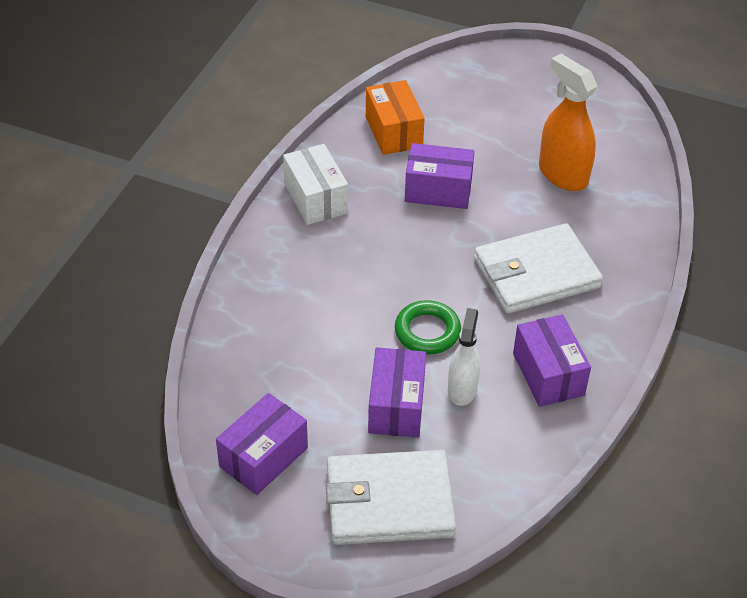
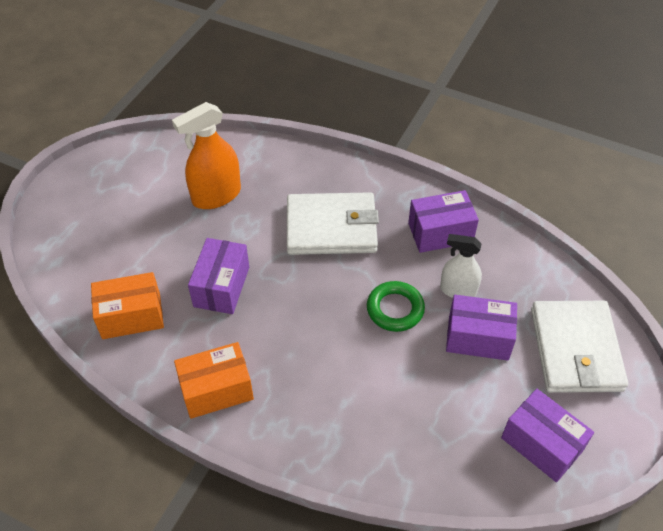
camera: 85 degrees left, 5 degrees up
(316, 198) = (216, 390): white box -> orange box
(536, 273) = (331, 227): white wallet -> white wallet turned 75 degrees counterclockwise

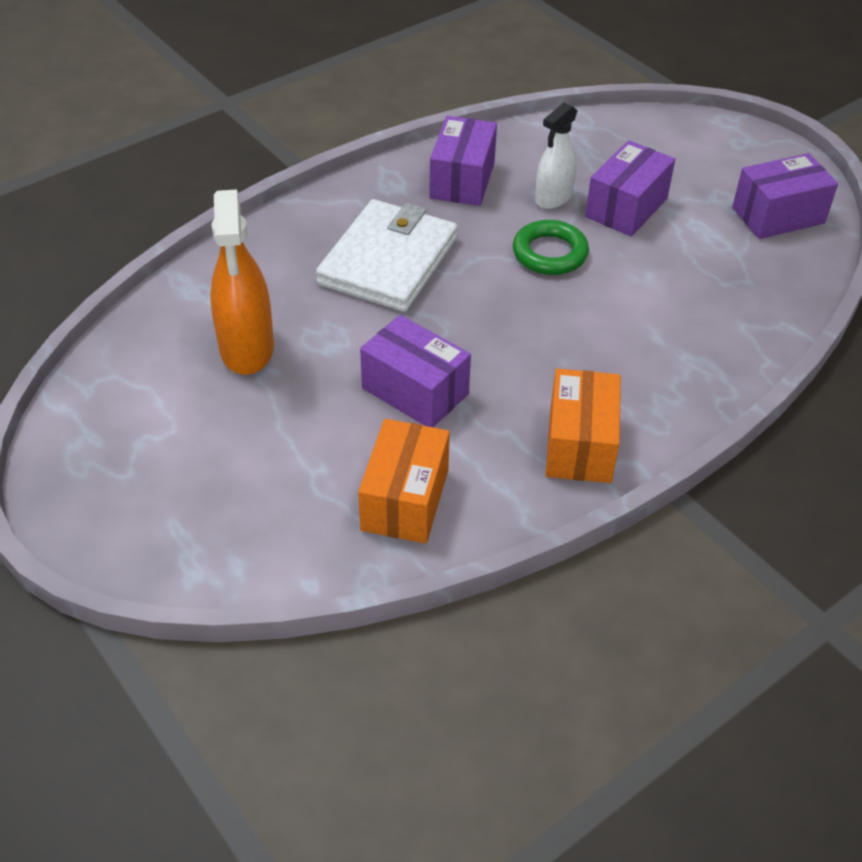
camera: 65 degrees left, 5 degrees down
(575, 349) = (678, 151): white wallet -> none

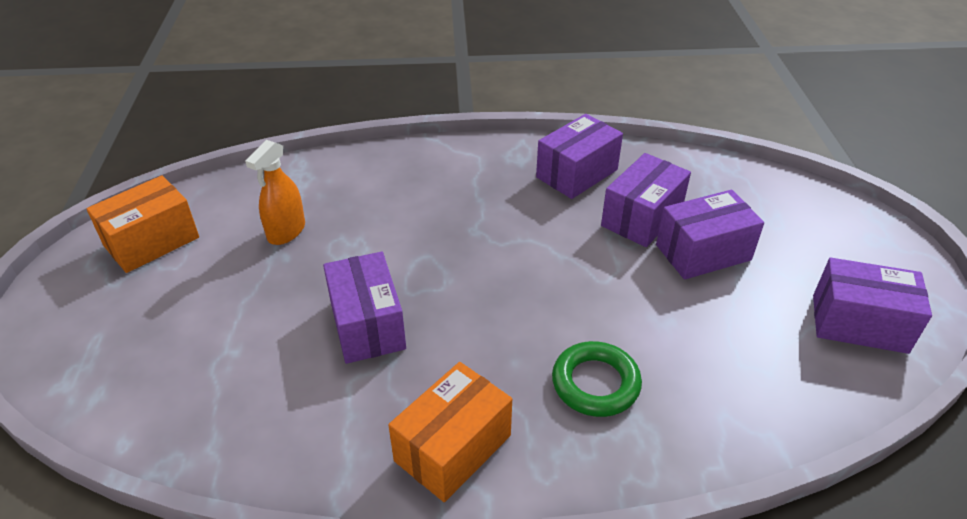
camera: 35 degrees right, 5 degrees down
(247, 348) = (286, 232): orange spray bottle -> orange spray bottle, size x0.65
(389, 261) = (455, 212): white wallet -> none
(405, 500) = (263, 413): orange box -> orange box (152, 242)
(550, 253) = (594, 262): green ring -> green ring (595, 383)
(553, 198) = (642, 217): white spray bottle -> purple box

